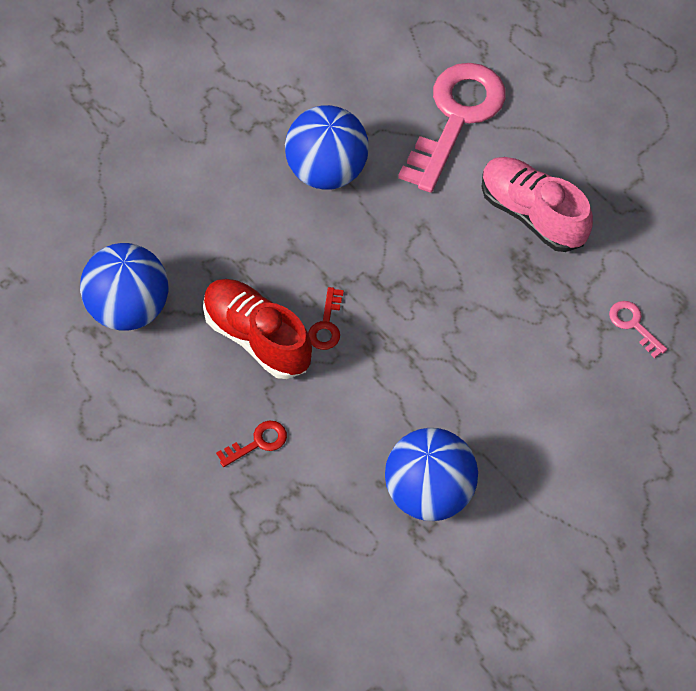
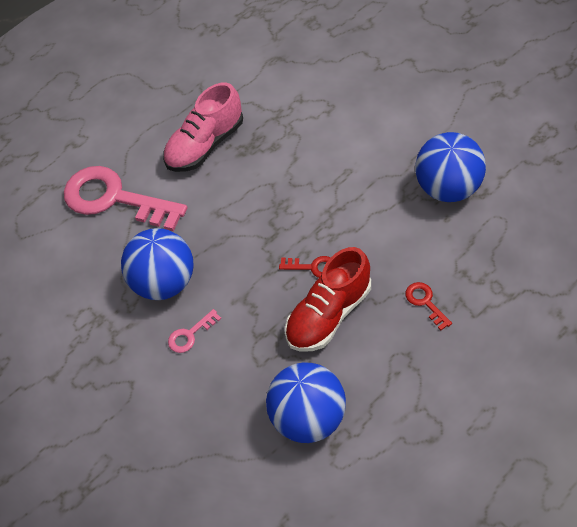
camera: 85 degrees left, 5 degrees down
(633, 325) = (297, 83): pink key -> pink key (190, 334)

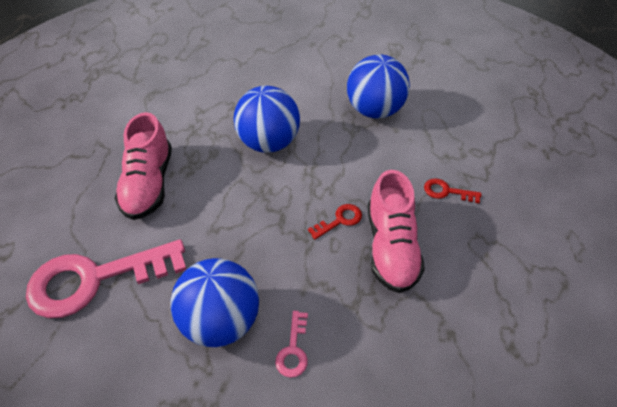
camera: 50 degrees left, 5 degrees down
(308, 418) = (468, 341): blue ball -> blue ball (268, 142)
(329, 314) = (391, 247): red shoe -> pink shoe

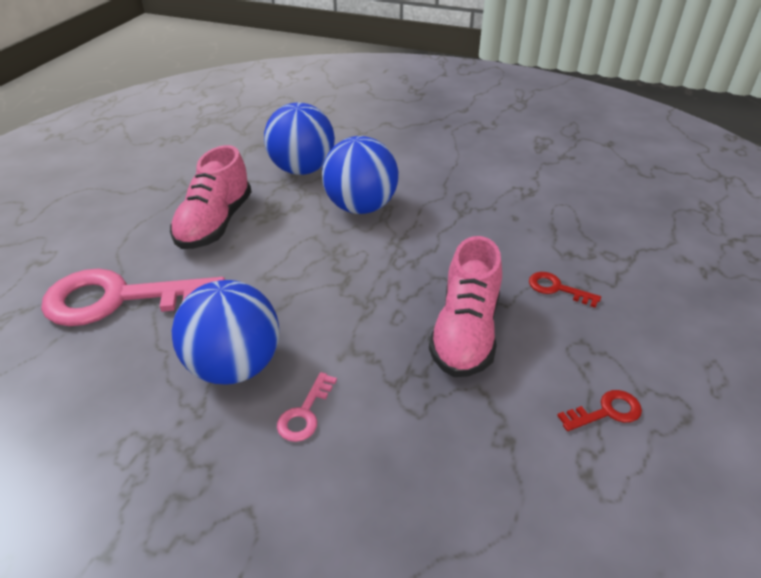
camera: 15 degrees right, 10 degrees down
(339, 220) = (413, 294): red key -> red key (606, 412)
(374, 110) = (496, 195): blue ball -> blue ball (302, 169)

